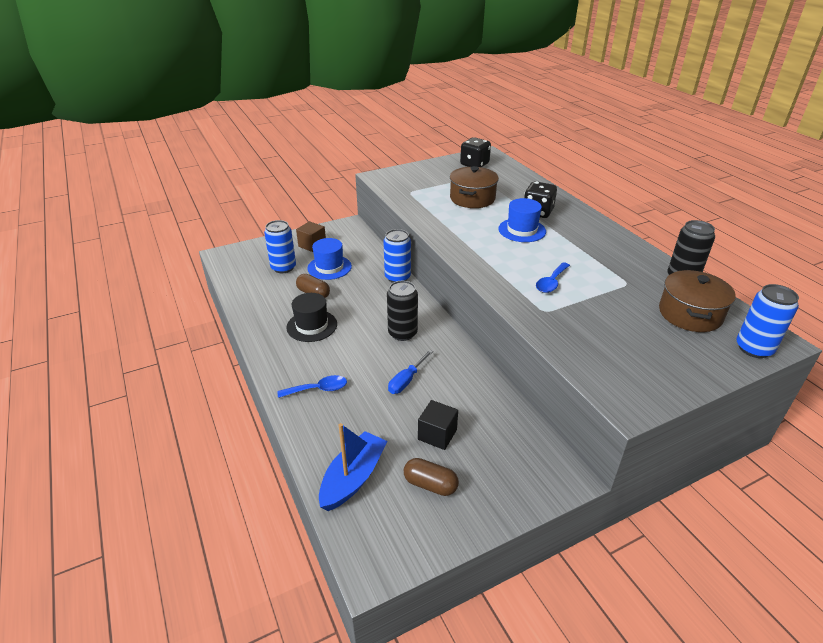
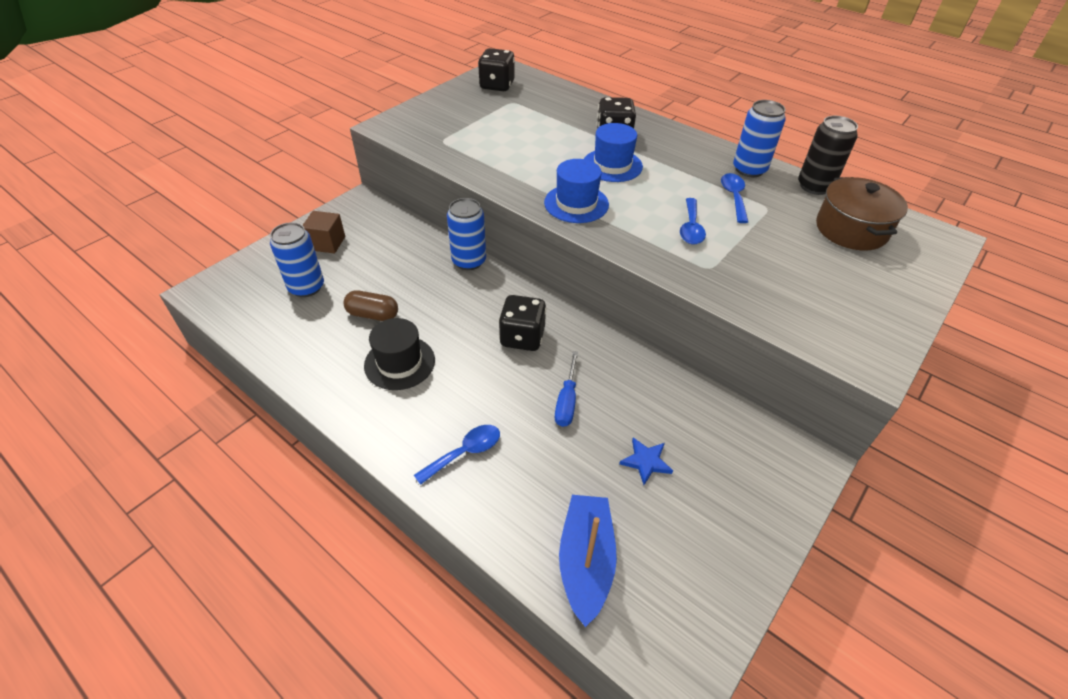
camera: 25 degrees left, 10 degrees up
(329, 267) = (371, 270): blue hat -> blue hat (576, 203)
(402, 333) = (522, 337): black can -> black dice
(430, 484) = (678, 531): brown capsule -> none
(437, 434) = (646, 461): black cube -> blue star
(472, 198) = (526, 134): brown pot -> none
(604, 270) = (733, 197): none -> blue spoon
(754, 348) = (933, 254): blue can -> blue can (749, 169)

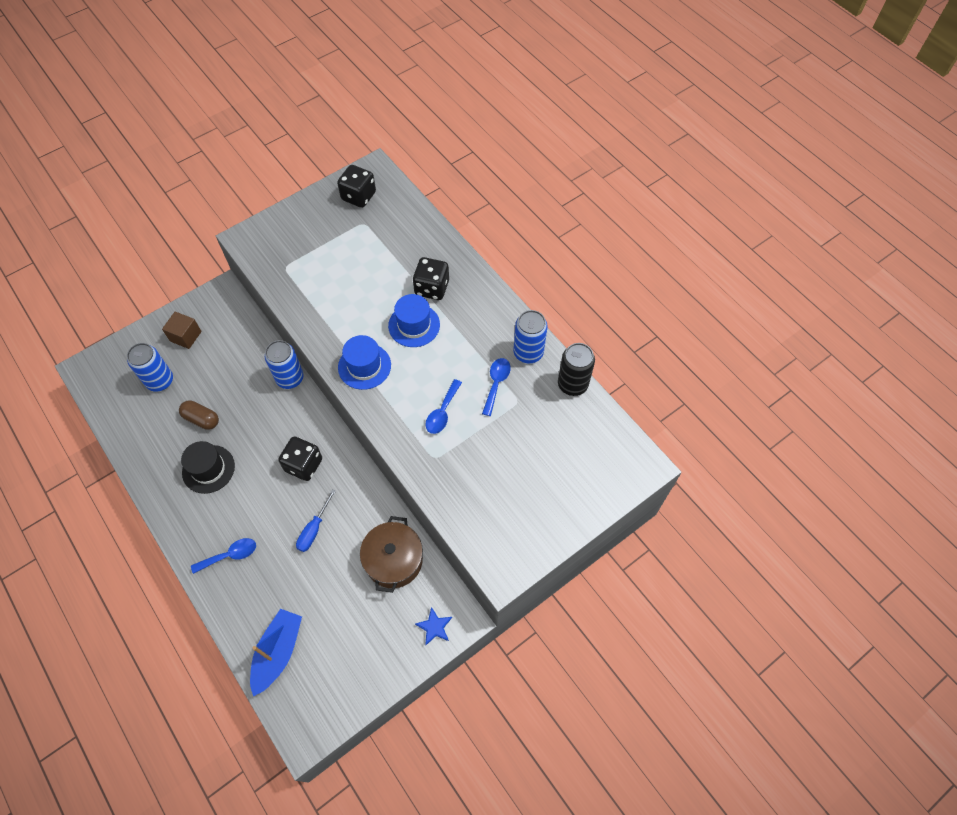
camera: 15 degrees right, 15 degrees up
(646, 461) = (347, 591): blue star -> blue star (434, 627)
(851, 229) = (572, 440): brown pot -> brown pot (394, 560)

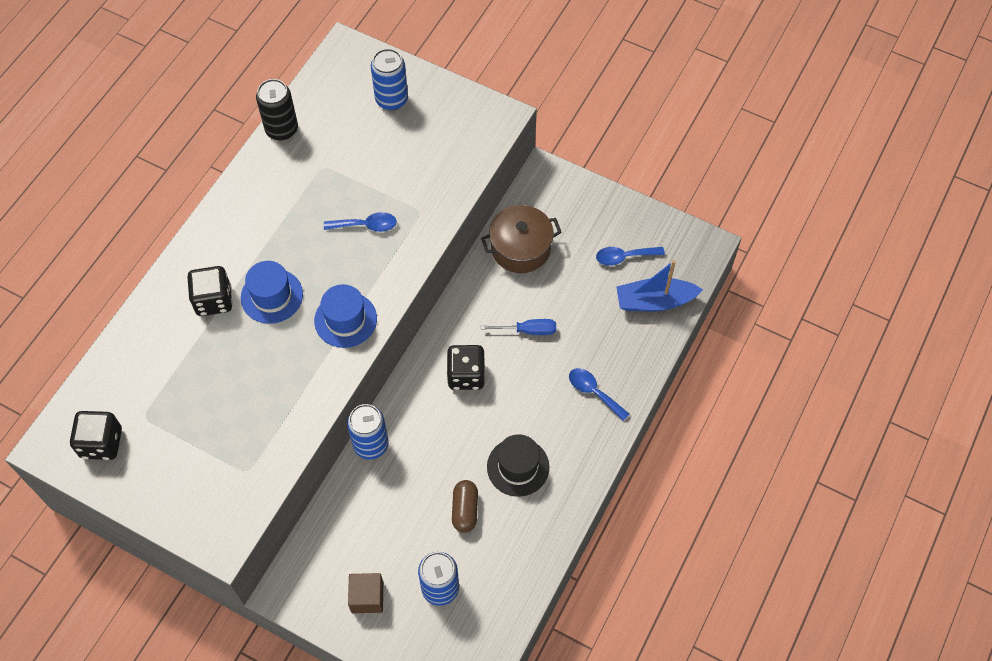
camera: 115 degrees left, 0 degrees up
(434, 627) = (562, 190): blue star -> none
(496, 383) = (311, 192): blue spoon -> blue spoon (624, 257)
(528, 352) = (260, 179): blue can -> blue can (391, 99)

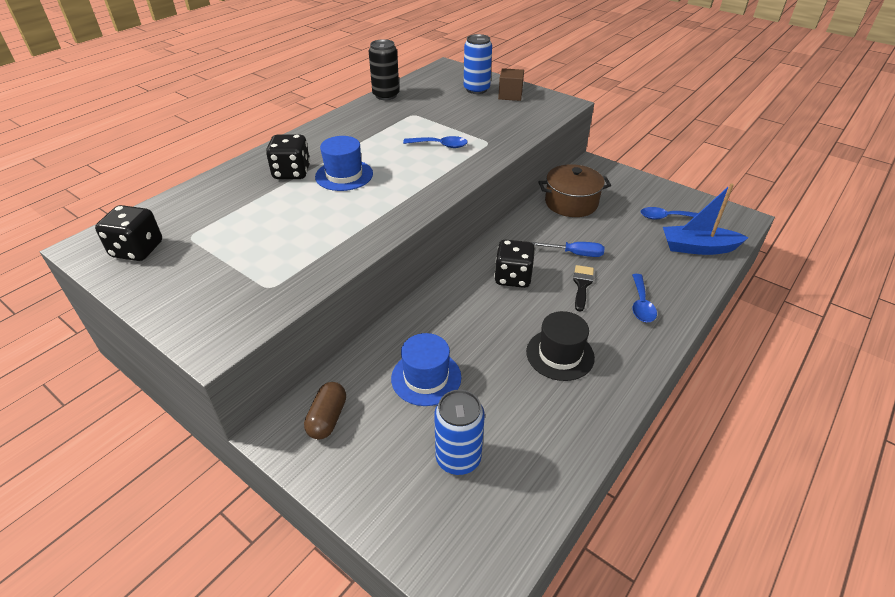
camera: 10 degrees right, 20 degrees down
(345, 320) = (406, 195): blue hat -> blue hat (426, 377)
(367, 597) = (370, 454): brown cube -> brown cube (510, 95)
(371, 444) = (409, 317): blue can -> none
(465, 510) = (498, 385): brown capsule -> brown capsule (327, 418)
(536, 375) = (582, 285): none -> black brush
(593, 392) = (641, 304): blue spoon -> blue spoon turned 135 degrees counterclockwise

